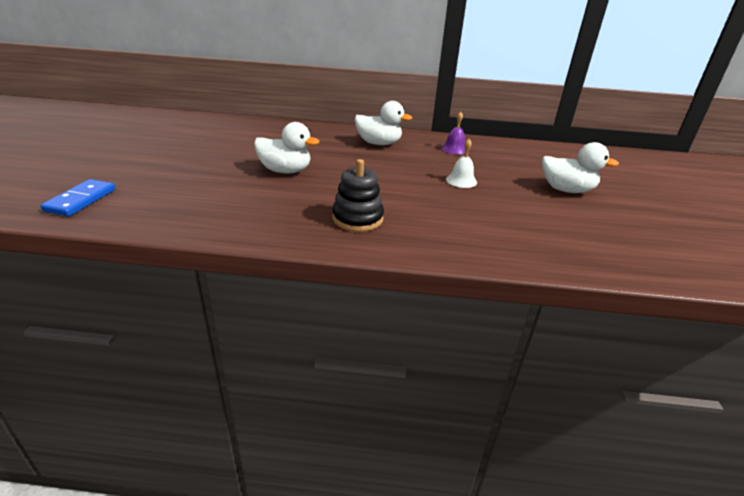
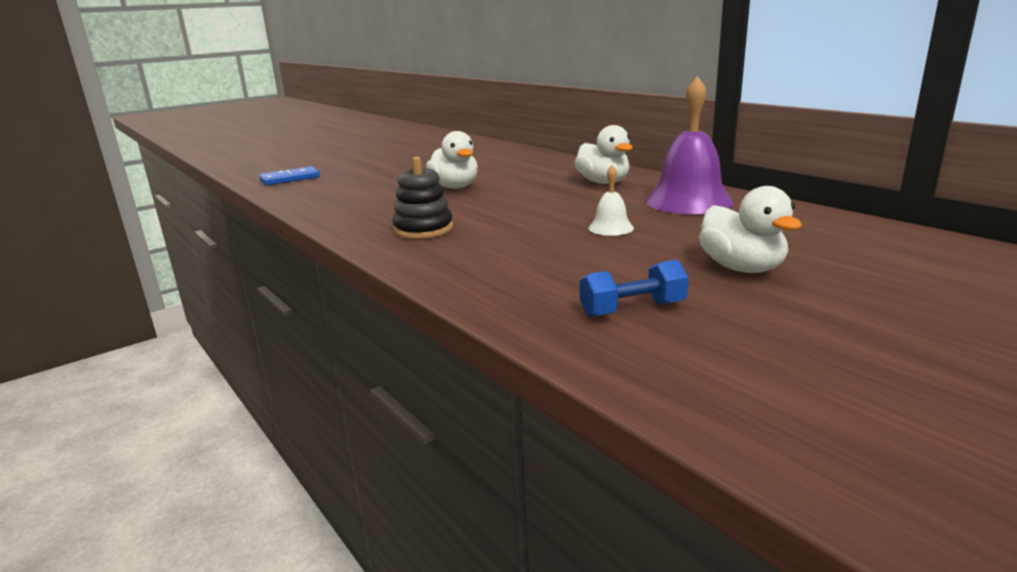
camera: 50 degrees right, 10 degrees down
(454, 149) = (688, 201): purple bell -> purple bell, size x2.09
(587, 234) = (632, 309): none -> blue dumbbell

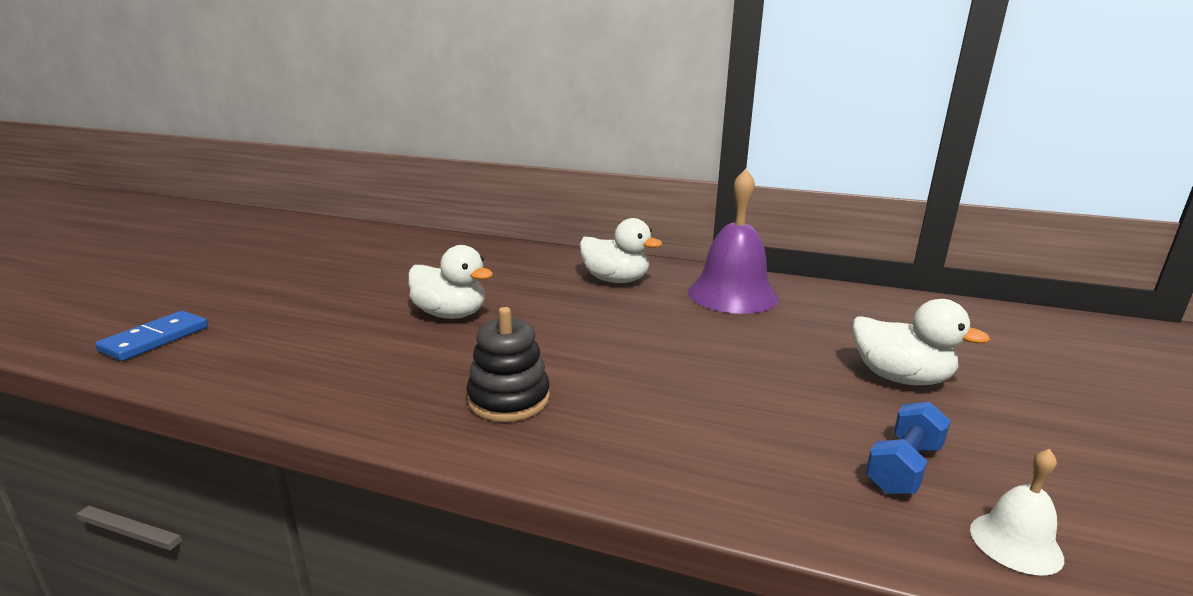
camera: 35 degrees left, 0 degrees up
(610, 228) = (716, 348): white bell -> white bell (1015, 543)

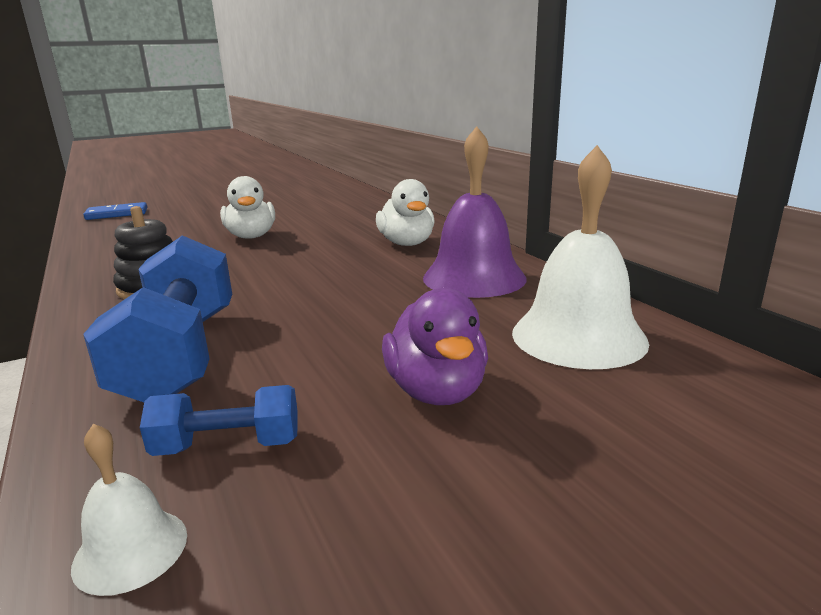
camera: 45 degrees right, 0 degrees up
(711, 436) = (180, 355): none -> blue dumbbell
(874, 315) = (578, 336): none -> white bell
(900, 378) = (436, 391): white duck -> purple duck

